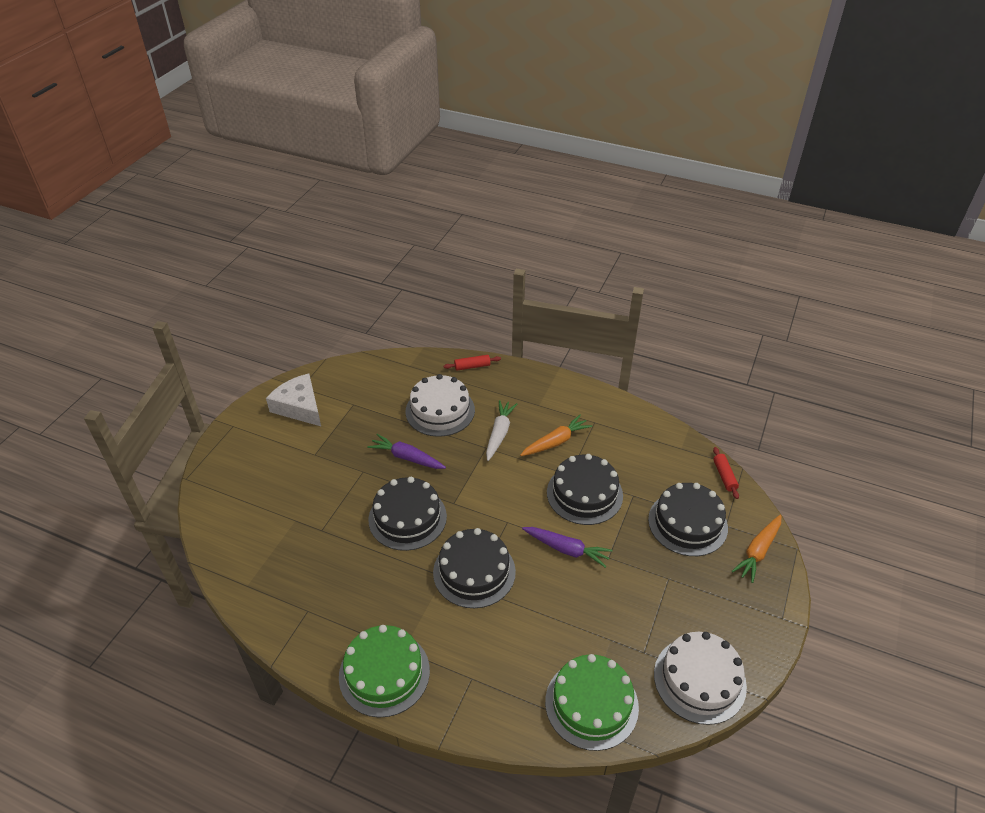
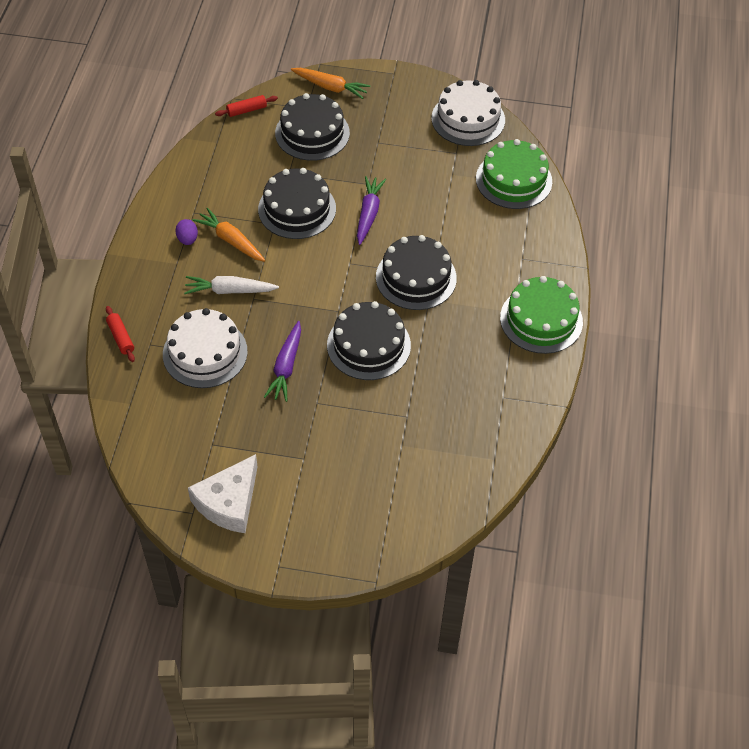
camera: 105 degrees left, 10 degrees up
(563, 414) = (187, 239): none -> purple egg

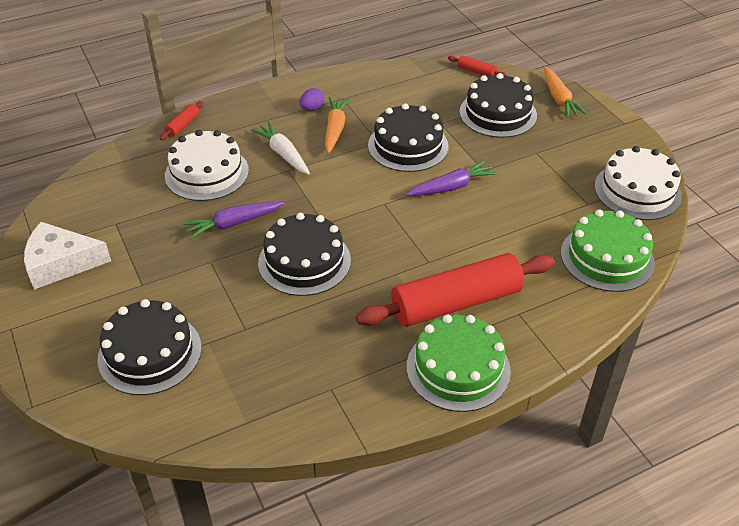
camera: 55 degrees right, 10 degrees down
(416, 277) = (413, 252): black cake -> black cake (150, 353)
(485, 284) = (456, 303): none -> red rolling pin

